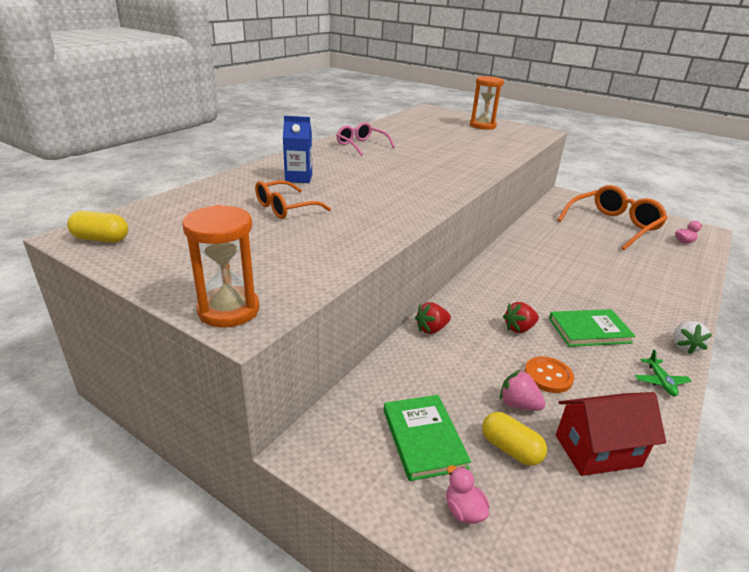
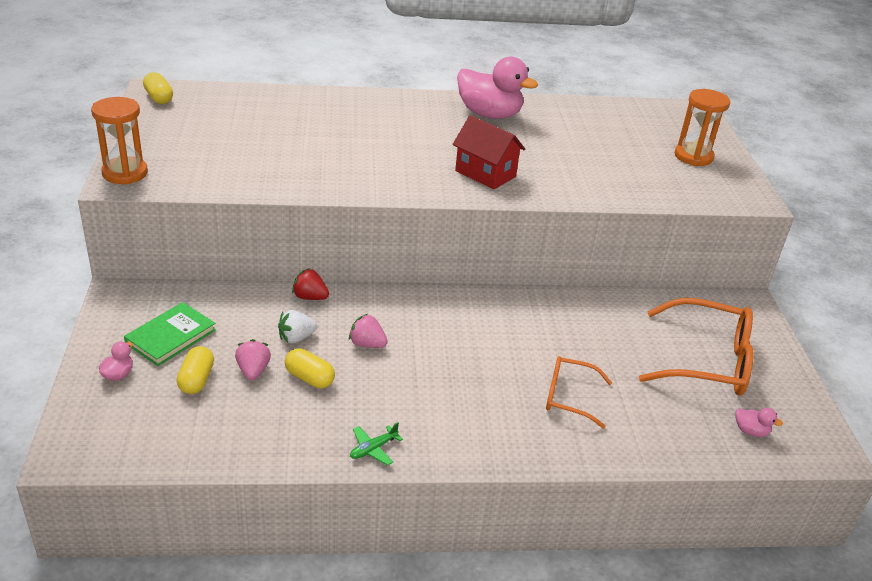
camera: 50 degrees right, 5 degrees up
(285, 208) = (291, 134): orange glasses -> orange glasses (568, 397)
(298, 178) = (358, 117): blue carton -> none
(361, 145) = (489, 114): pink glasses -> pink duck
(519, 328) = (367, 344): red strawberry -> pink strawberry
(548, 376) = (309, 378): orange button -> yellow capsule
(589, 330) = (414, 388): green book -> none
(597, 450) = (235, 425): red house -> red house (485, 174)
(684, 346) = (460, 459): white strawberry -> white strawberry (296, 338)

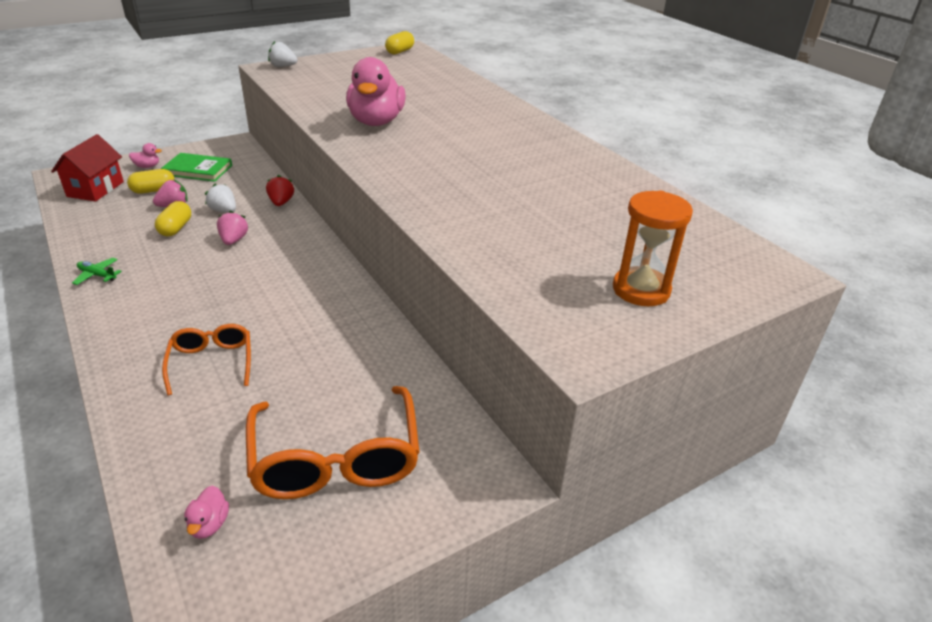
camera: 65 degrees right, 0 degrees up
(125, 173) = (283, 66): orange hourglass -> white strawberry
(485, 174) = (429, 175): red house -> red house (95, 189)
(489, 114) = (555, 156): pink duck -> pink duck (376, 122)

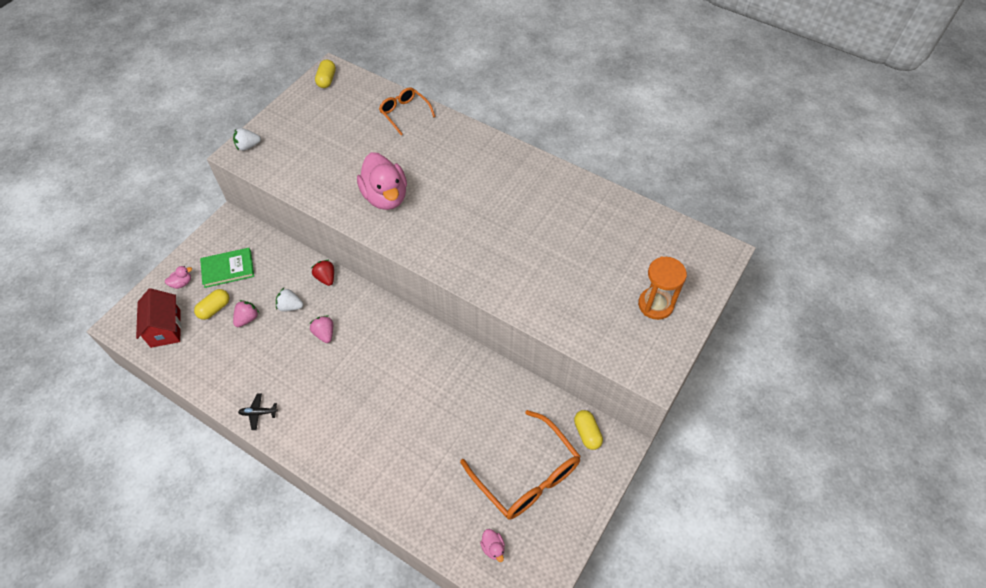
camera: 25 degrees left, 20 degrees up
(97, 275) = (258, 413): green plane -> black plane
(176, 228) = (271, 341): yellow capsule -> yellow capsule (587, 433)
(211, 362) = (403, 445): orange glasses -> orange glasses (404, 113)

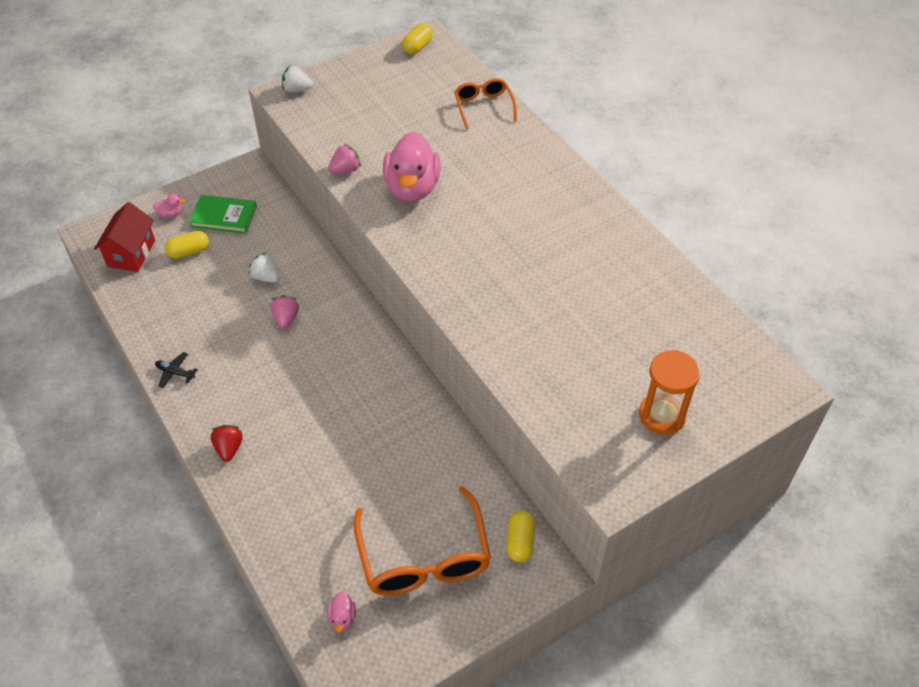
camera: 25 degrees right, 5 degrees down
(247, 318) = (216, 273): pink strawberry -> pink strawberry (345, 170)
(326, 278) = (319, 261): red strawberry -> red strawberry (229, 448)

